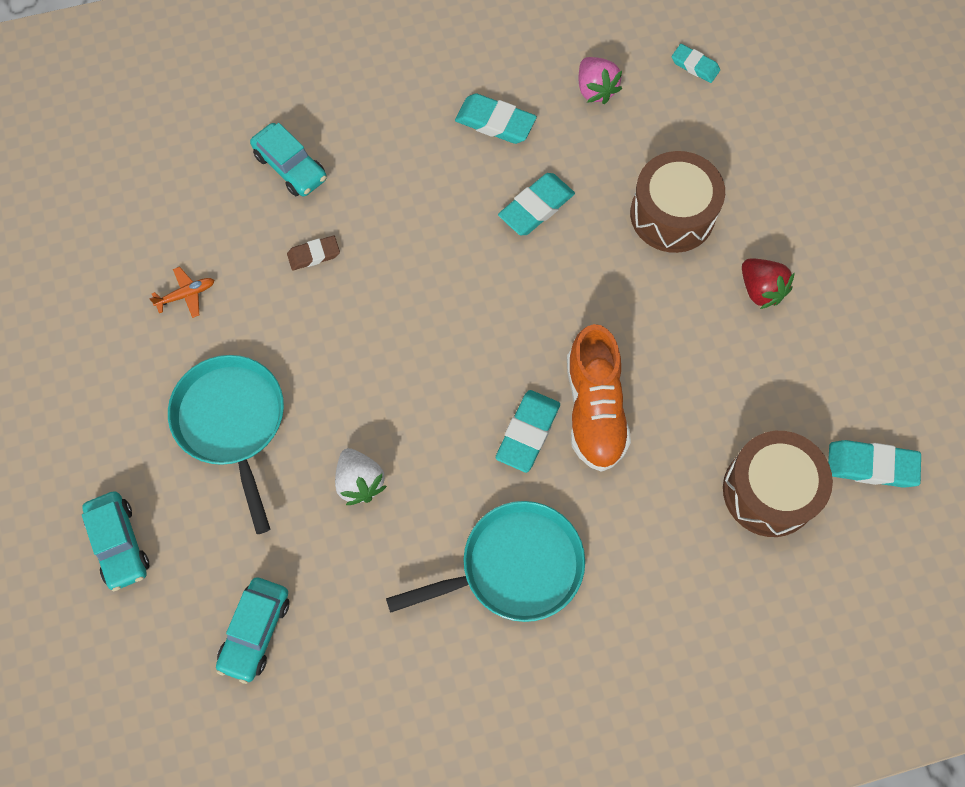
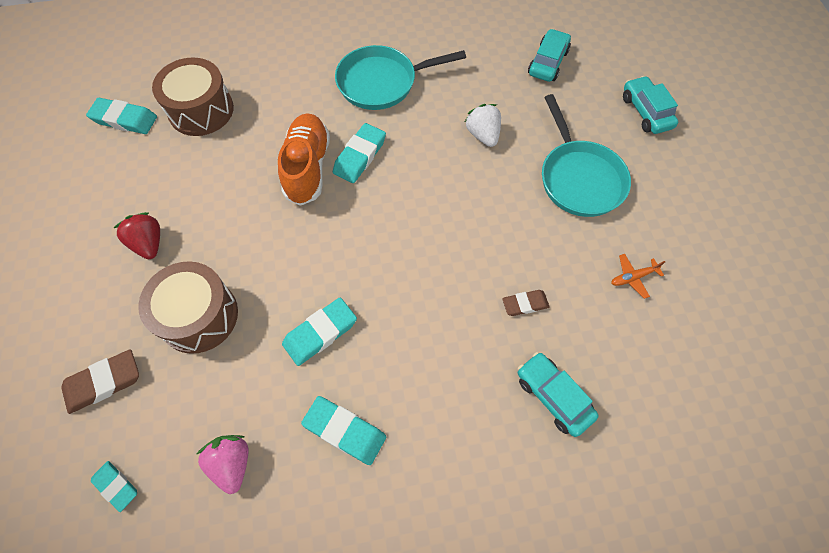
camera: 175 degrees left, 5 degrees down
(745, 144) = (103, 382): none -> brown eraser

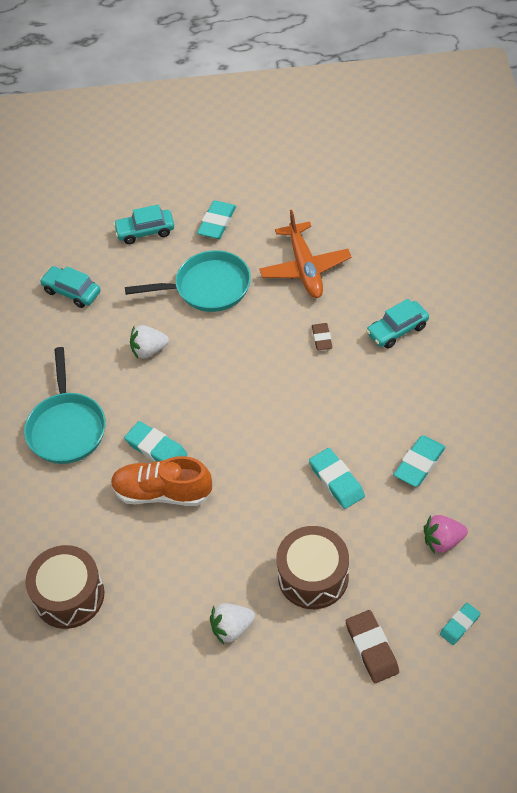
camera: 80 degrees left, 10 degrees down
(124, 119) = (66, 674): turquoise eraser -> turquoise eraser (217, 223)
(149, 243) = (232, 628): red strawberry -> white strawberry
(633, 277) = (305, 268): orange plane -> orange plane, size x2.31

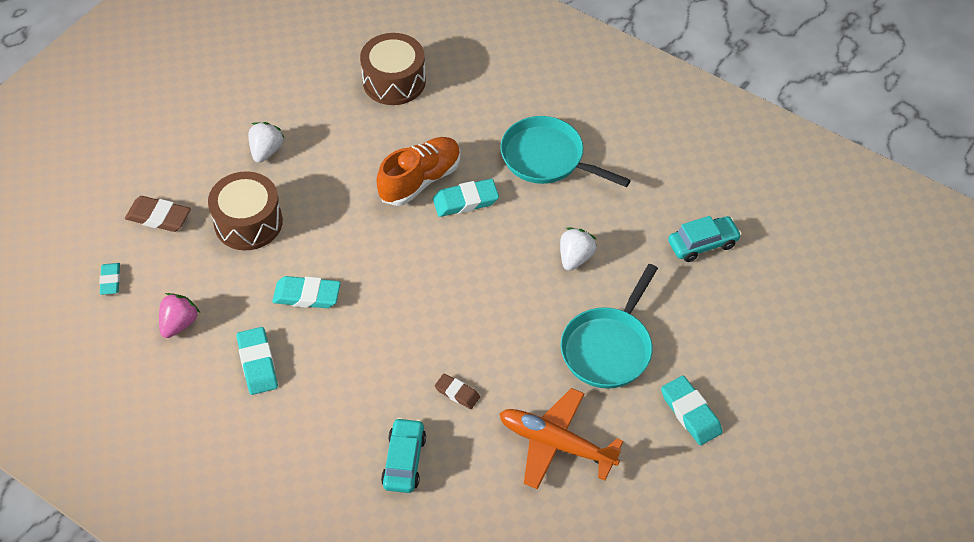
camera: 125 degrees right, 0 degrees up
(145, 231) = (733, 346): turquoise car -> none

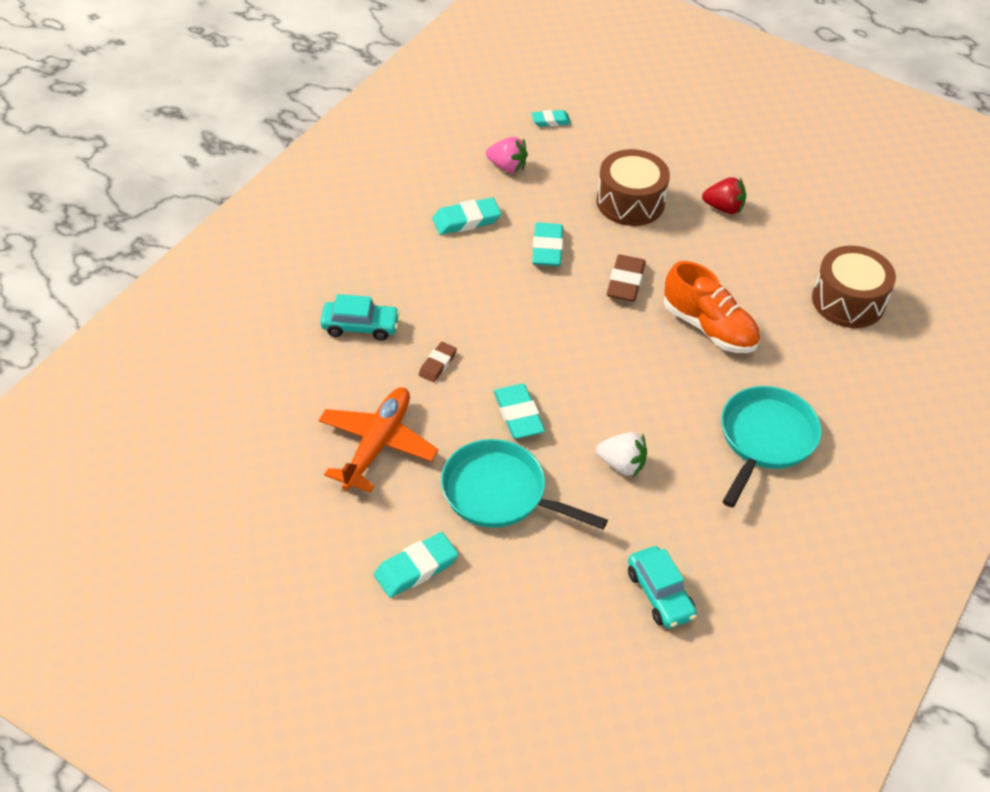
camera: 85 degrees right, 5 degrees down
(159, 217) = (627, 143): brown eraser -> brown eraser (625, 282)
(266, 151) = (723, 208): white strawberry -> red strawberry
(465, 201) = (687, 366): turquoise eraser -> turquoise eraser (518, 415)

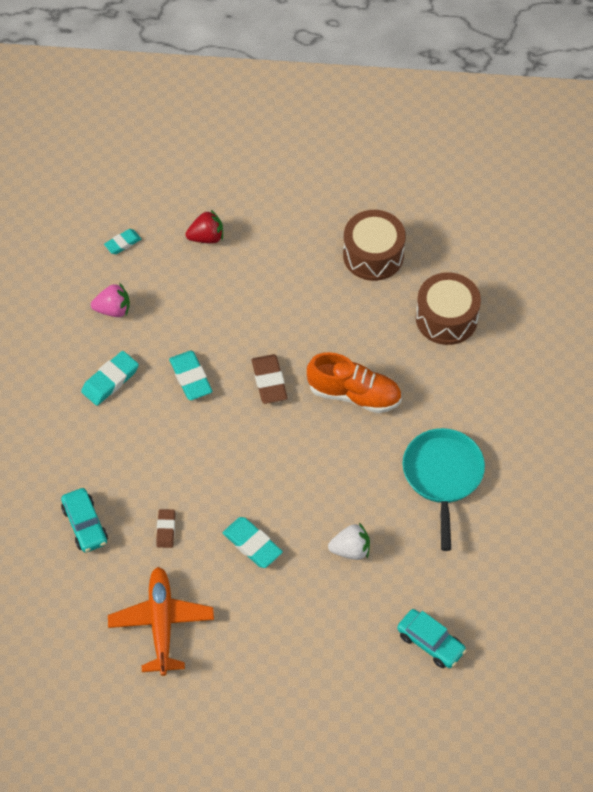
camera: 25 degrees left, 10 degrees up
(360, 326) = (85, 525): turquoise car -> turquoise car turned 90 degrees clockwise
(416, 568) = (249, 710): turquoise eraser -> none
(500, 493) = (276, 618): turquoise pan -> none
(630, 202) = (232, 299): brown drum -> brown drum (373, 255)
(723, 208) = (309, 270): red strawberry -> red strawberry (206, 237)

